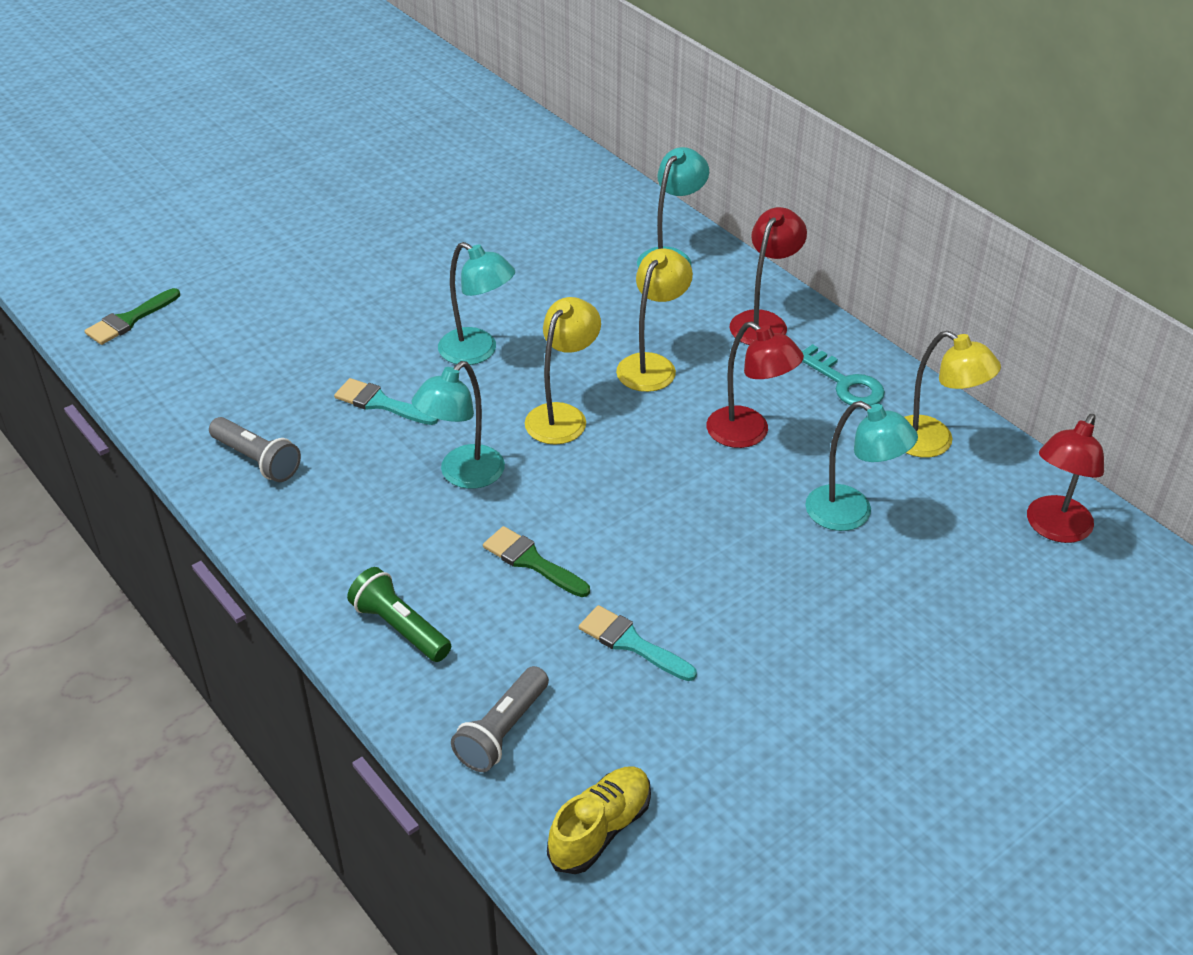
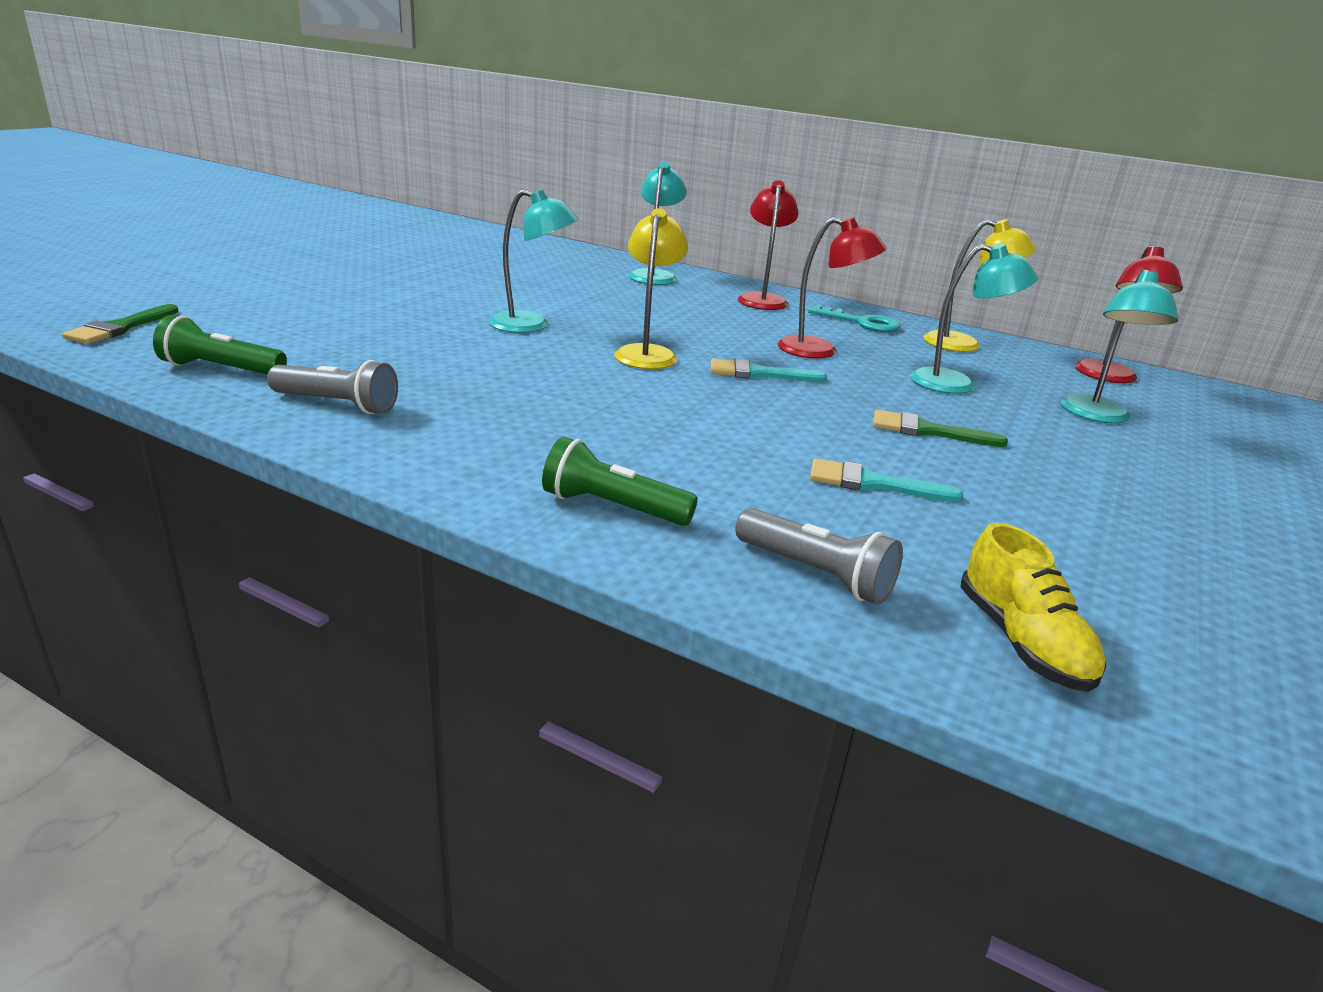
camera: 25 degrees left, 15 degrees down
(188, 395) = (221, 369): none -> green flashlight
(381, 403) = (457, 359): turquoise brush -> turquoise brush (758, 373)
(463, 475) = (584, 394): turquoise lamp -> turquoise lamp (1097, 416)
(502, 731) = (815, 574): grey flashlight -> grey flashlight turned 60 degrees counterclockwise
(532, 561) = (711, 441): green brush -> green brush (927, 431)
(600, 829) = (1022, 642): yellow shoe -> yellow shoe turned 150 degrees clockwise
(652, 365) = (697, 323): yellow lamp -> none

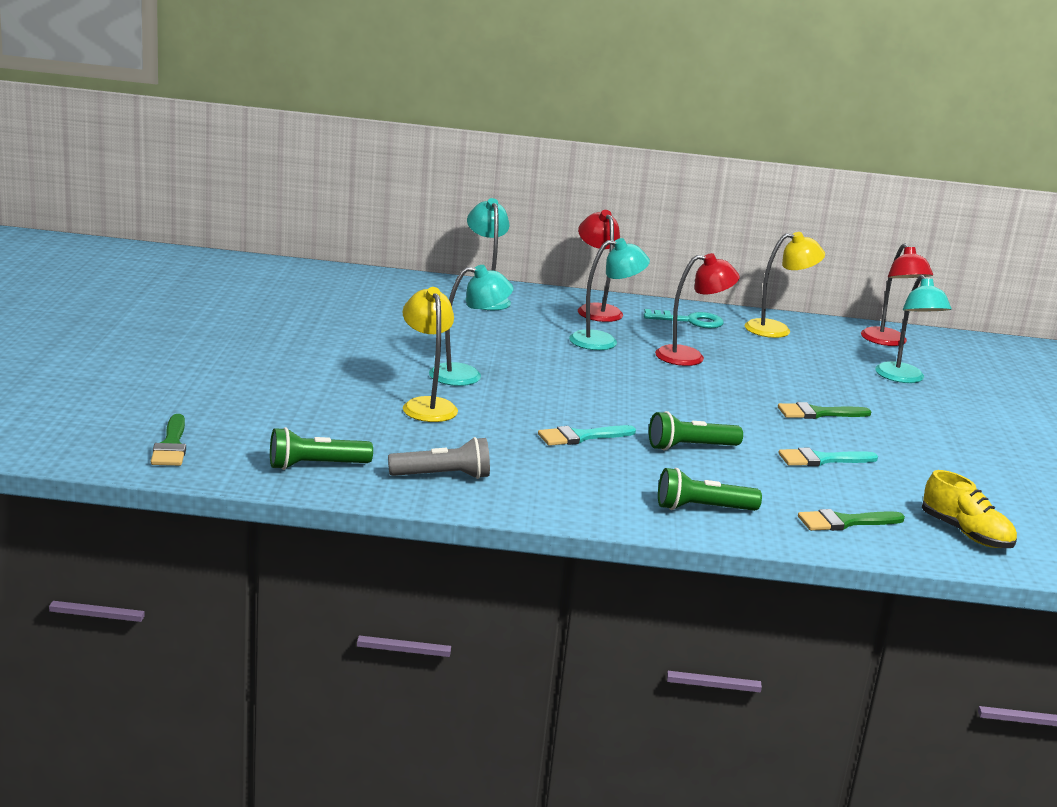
camera: 25 degrees left, 5 degrees down
(647, 353) = (580, 385): yellow lamp -> yellow lamp (427, 405)
(697, 434) = (690, 447): none -> green flashlight
(758, 373) = (673, 388): turquoise brush -> turquoise brush (581, 437)
(815, 574) = (845, 522): grey flashlight -> green brush
(956, 384) = (802, 369): turquoise lamp -> turquoise lamp (603, 341)

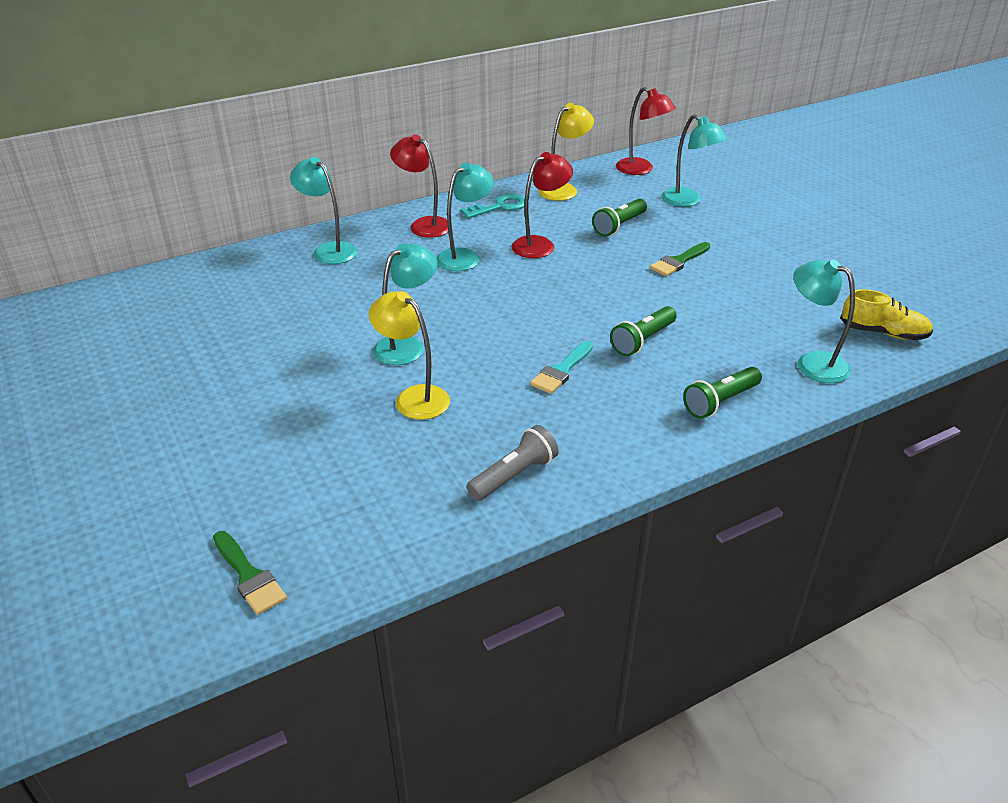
camera: 30 degrees left, 15 degrees up
(316, 465) = (403, 524): green flashlight -> green flashlight (619, 226)
(822, 459) = (731, 307): turquoise brush -> none
(845, 522) = (812, 363): green brush -> turquoise lamp

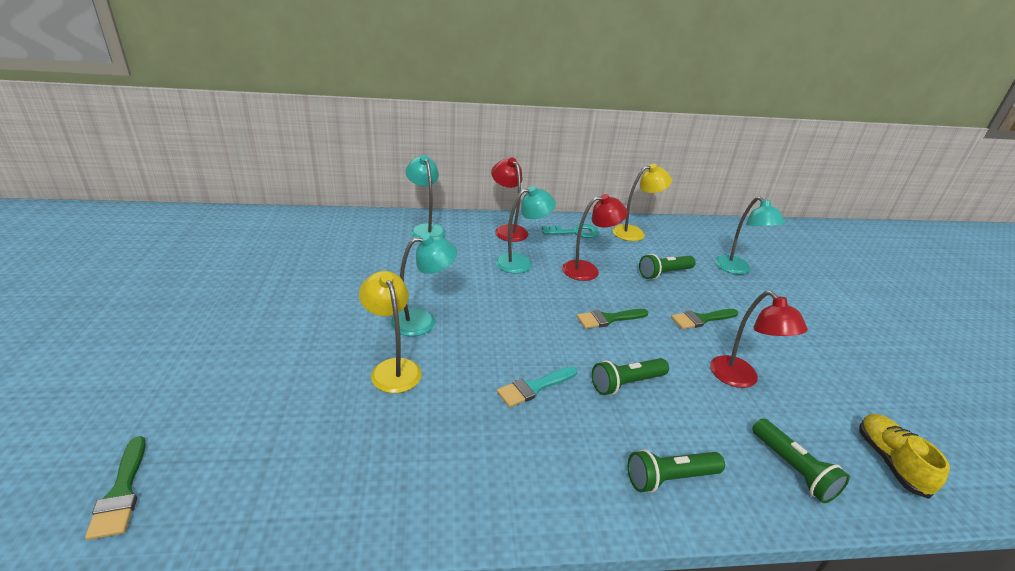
camera: 20 degrees right, 5 degrees down
(514, 476) = (418, 482): grey flashlight -> none
(591, 287) = (608, 319): none -> green brush
(641, 169) = (708, 234): red lamp -> red lamp (740, 379)
(812, 363) = (793, 469): turquoise lamp -> green flashlight
(883, 333) = (890, 462): yellow shoe -> yellow shoe turned 135 degrees counterclockwise

